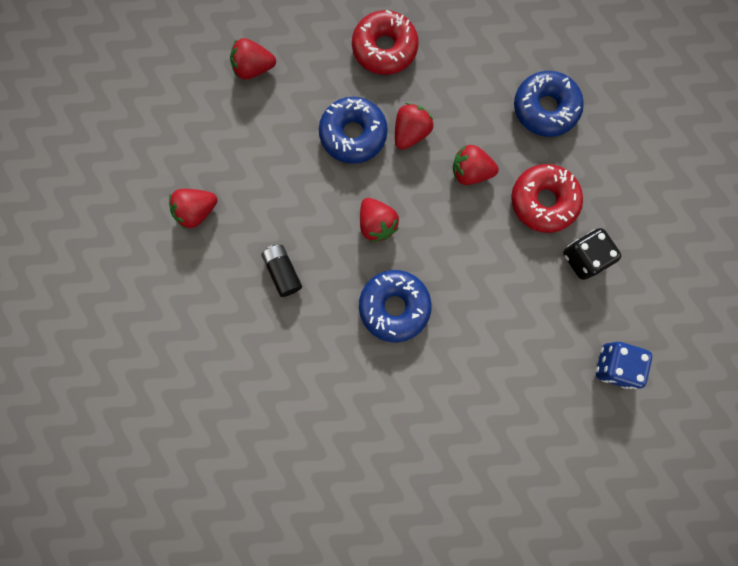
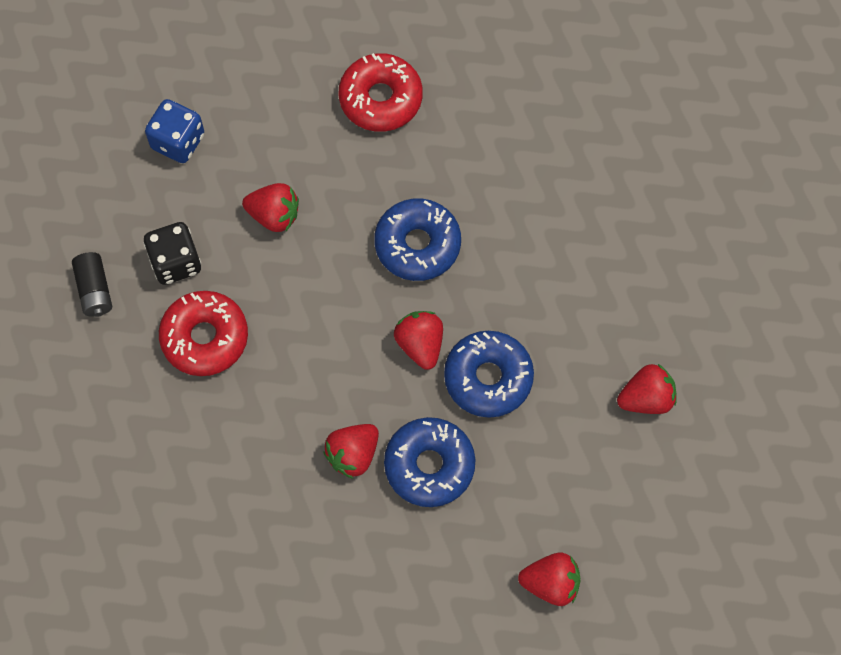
camera: 170 degrees left, 10 degrees down
(283, 272) = (545, 306): black battery -> black battery (94, 290)
(384, 49) = (364, 582): red donut -> red donut (380, 99)
(470, 172) = (287, 390): red strawberry -> red strawberry (274, 215)
(545, 109) = (167, 457): blue donut -> blue donut (488, 378)

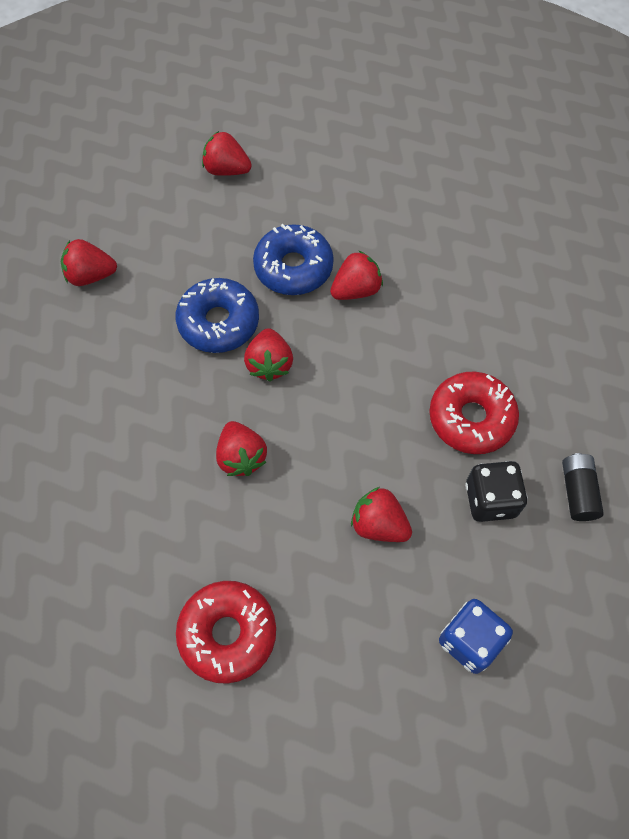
camera: 165 degrees left, 5 degrees down
(417, 245) = (241, 457): blue donut -> red strawberry

